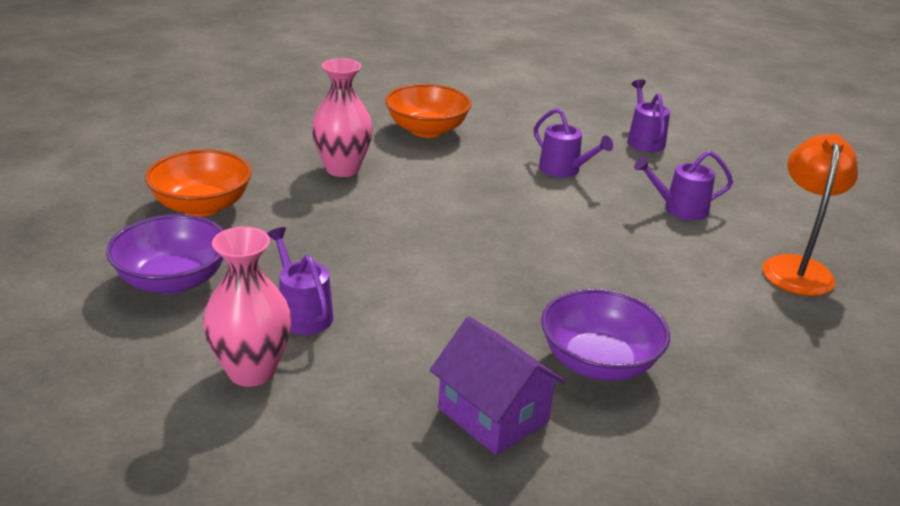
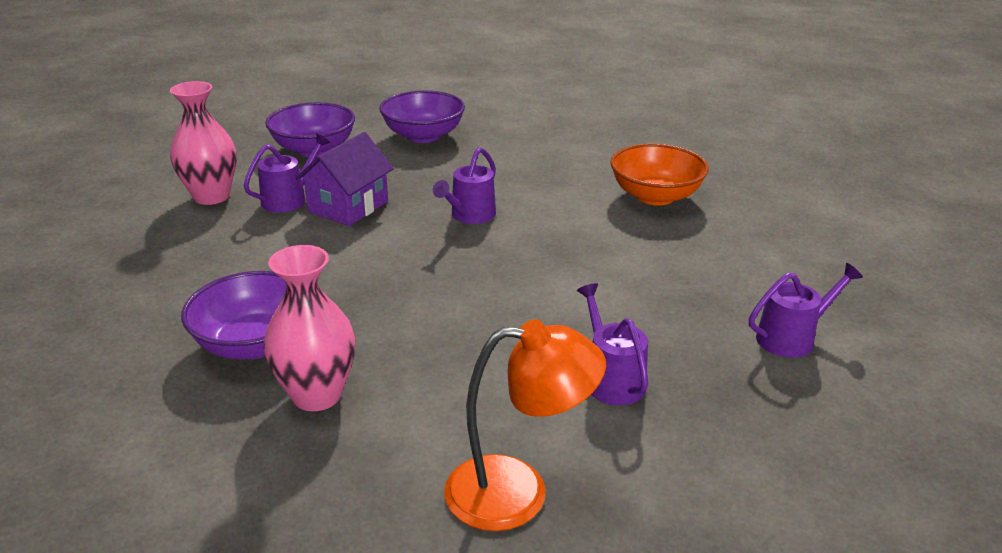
camera: 75 degrees right, 0 degrees up
(202, 206) = (423, 136): orange bowl -> purple bowl
(342, 169) = (531, 172): pink vase -> pink vase (317, 395)
(493, 415) = (170, 297): purple house -> purple house (348, 207)
(564, 170) = (641, 285): purple watering can -> purple watering can (470, 216)

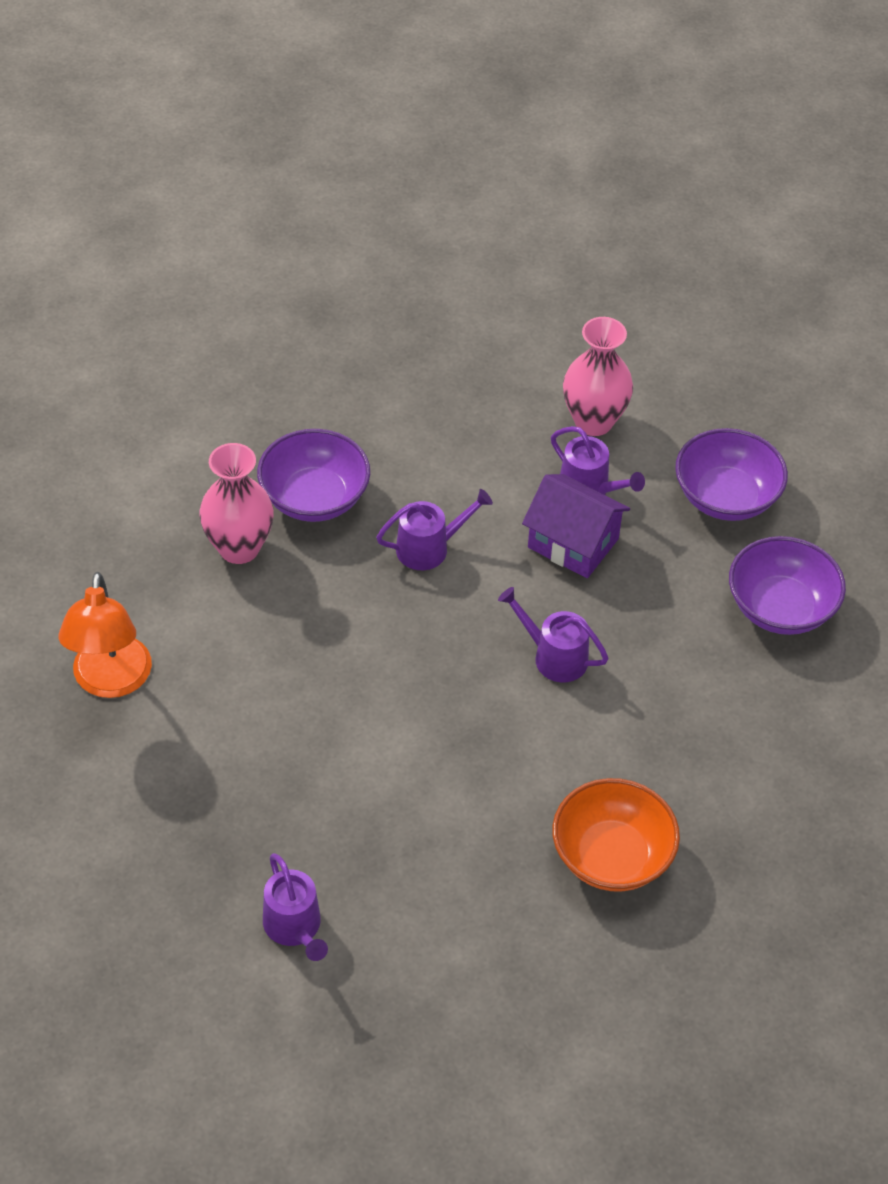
camera: 90 degrees right, 20 degrees up
(611, 379) = (241, 759): purple watering can -> purple watering can (429, 548)

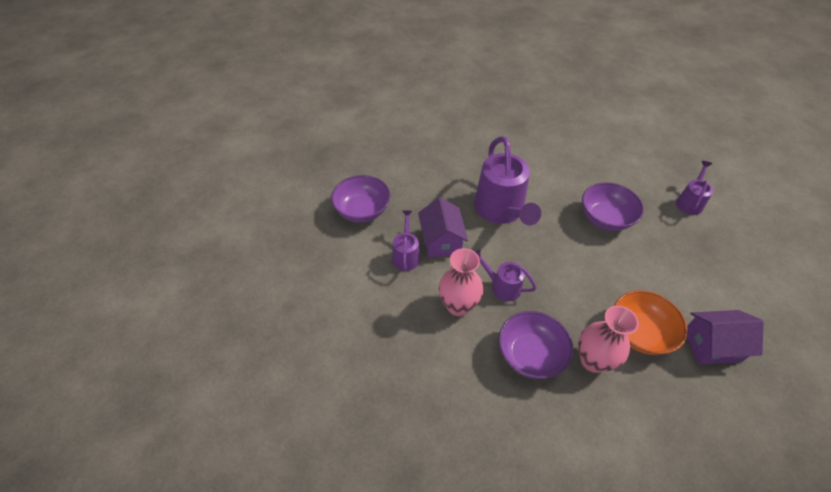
camera: 130 degrees left, 0 degrees up
(111, 681) = (711, 345): orange lamp -> purple house
(554, 657) = (501, 210): purple watering can -> purple watering can, size x1.94
(593, 421) = (364, 280): pink vase -> pink vase (458, 305)
(612, 856) = (553, 148): orange bowl -> orange bowl (640, 333)
(780, 608) = (402, 166): purple bowl -> purple bowl (605, 218)

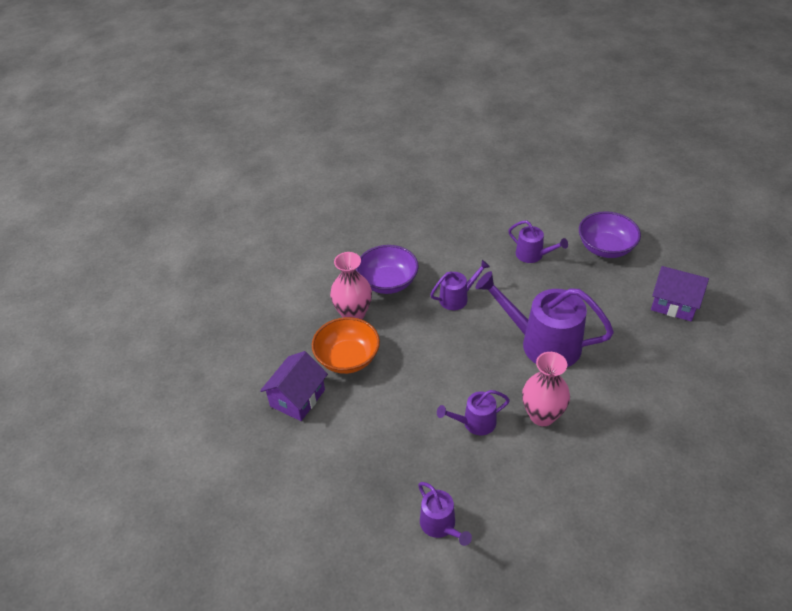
camera: 125 degrees right, 5 degrees down
(441, 241) = (533, 283): purple house -> purple house (674, 304)
(458, 305) = (460, 264): pink vase -> pink vase (542, 415)
(605, 218) = (475, 423): purple bowl -> purple watering can

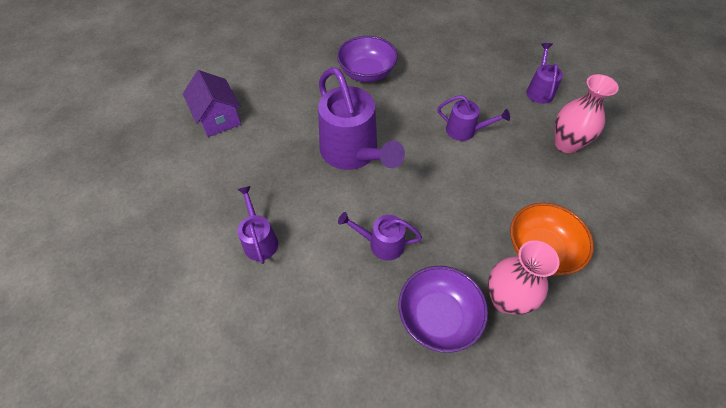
camera: 145 degrees left, 10 degrees up
(297, 398) = (613, 240): purple house -> none
(542, 415) = (411, 108): pink vase -> pink vase (566, 144)
(605, 248) = (190, 199): purple bowl -> purple bowl (367, 73)

